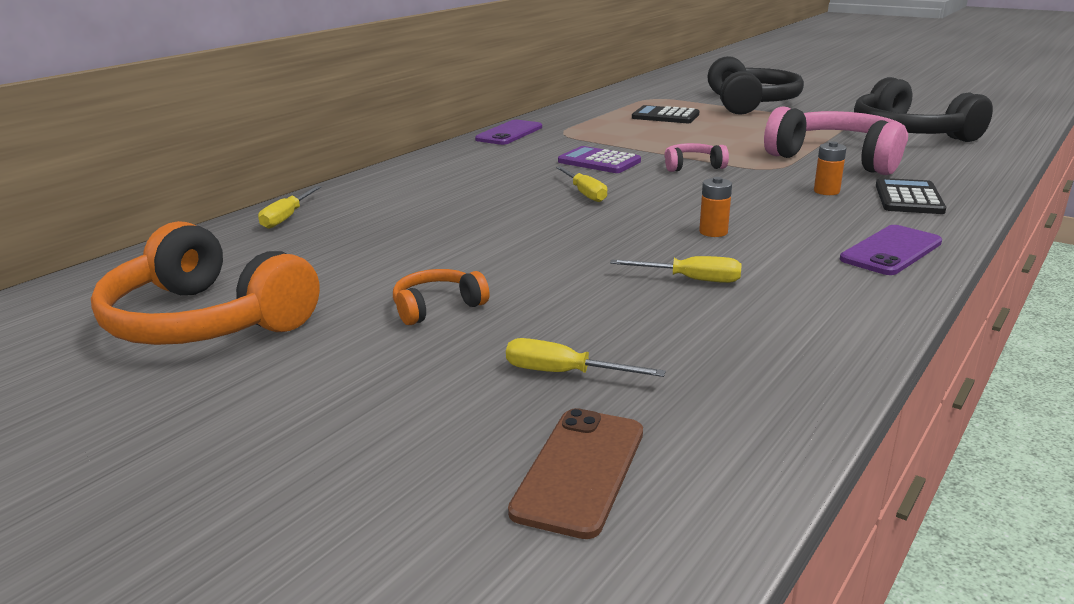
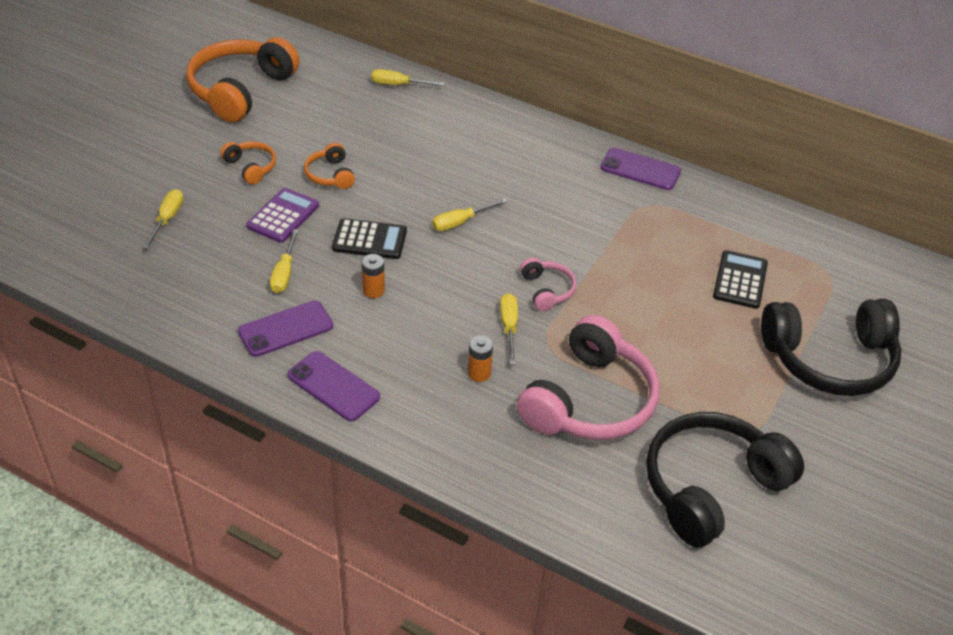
camera: 80 degrees right, 20 degrees up
(475, 255) = (330, 175): none -> orange headphones
(579, 471) = (81, 226): brown phone -> none
(599, 161) = (553, 230): purple calculator -> purple calculator (283, 216)
(752, 180) = (509, 327): none -> yellow screwdriver
(803, 277) = (286, 329): none -> purple phone
(908, 198) = (463, 428): black calculator -> black calculator (369, 240)

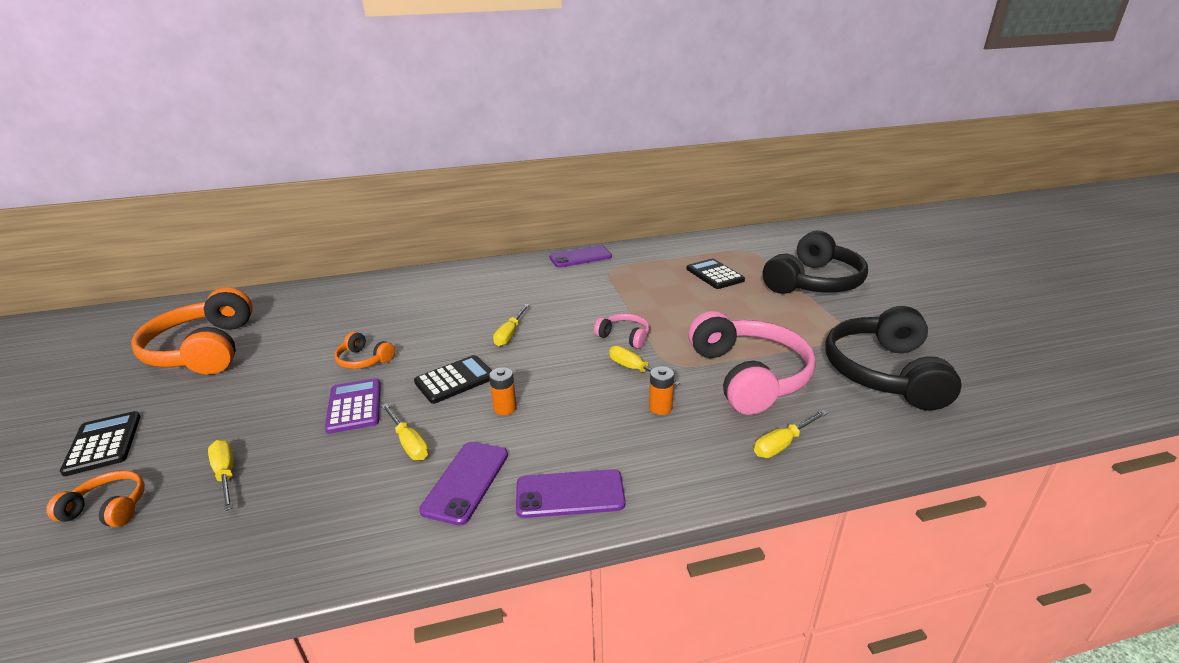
camera: 40 degrees left, 15 degrees down
(126, 144) = (103, 443): none -> black calculator
(251, 167) = (278, 391): orange headphones -> orange headphones (108, 508)
(398, 85) = (352, 289): yellow screwdriver -> yellow screwdriver (783, 444)

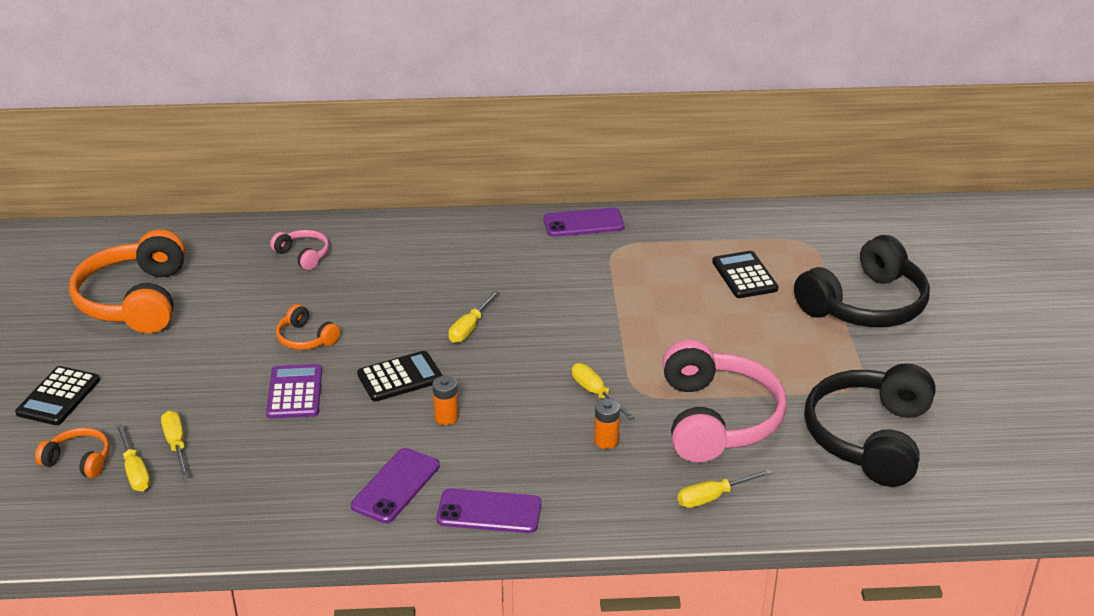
camera: 10 degrees right, 5 degrees up
(103, 443) = (58, 397): black calculator -> black calculator turned 150 degrees counterclockwise
(409, 443) = (346, 440): yellow screwdriver -> yellow screwdriver (135, 471)
(624, 337) = (598, 350): pink headphones -> pink headphones (303, 255)

